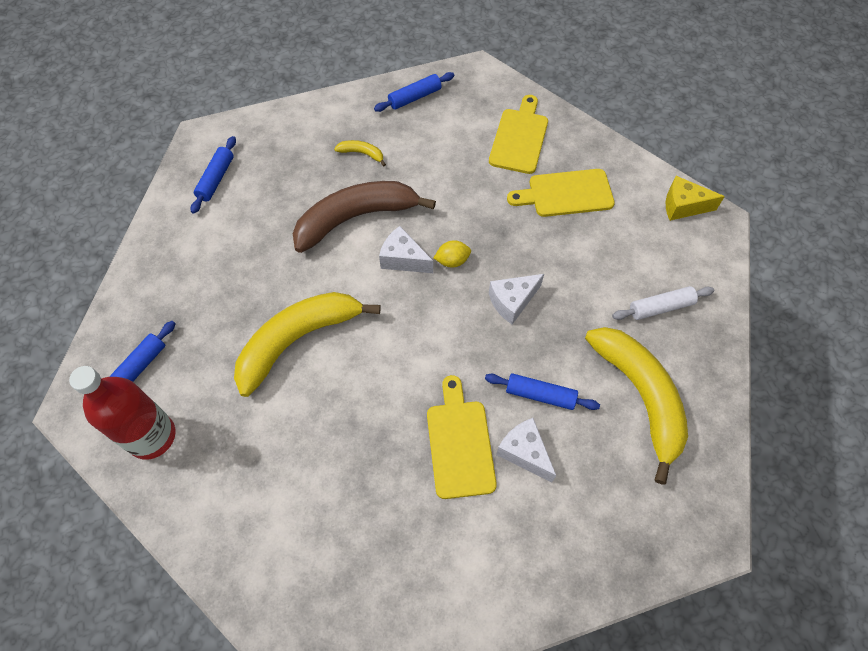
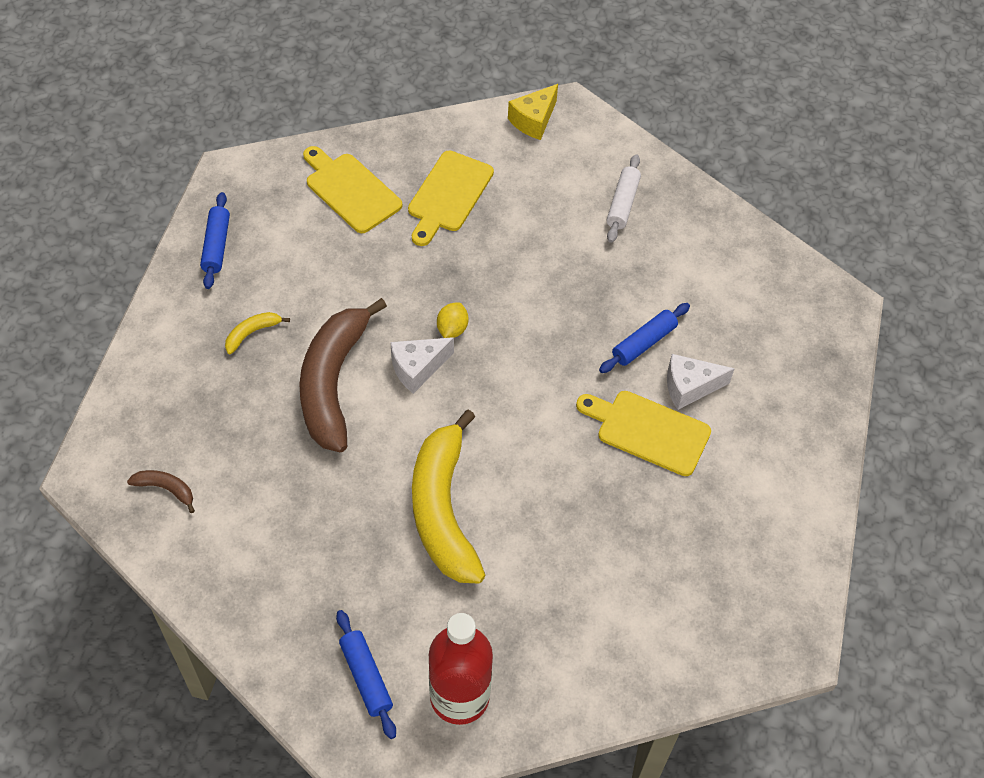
camera: 60 degrees left, 5 degrees down
(216, 179) = (166, 489): blue rolling pin -> brown banana
(512, 302) = (534, 308): white cheese -> none
(640, 396) = (695, 272): yellow banana -> none

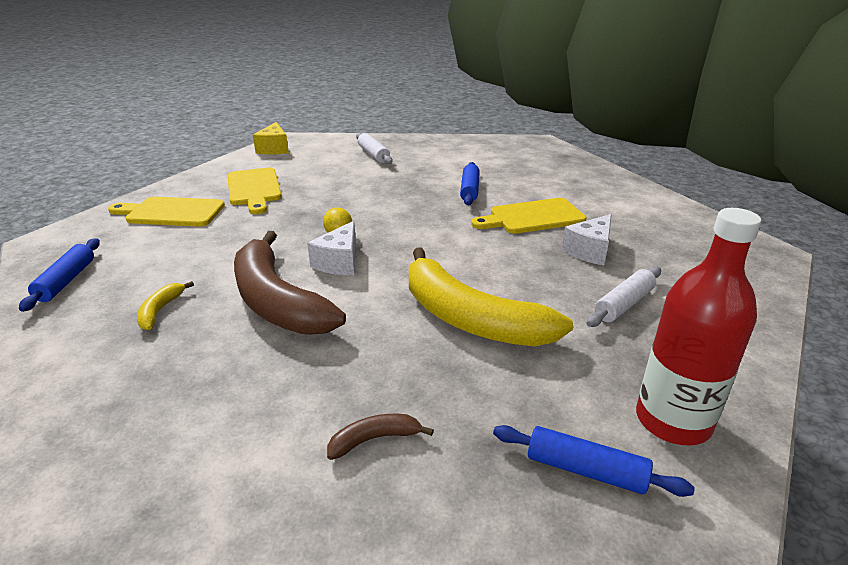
camera: 40 degrees left, 25 degrees down
(166, 489) = (171, 468): brown banana -> brown banana (374, 439)
(216, 246) = (66, 281): blue rolling pin -> blue rolling pin turned 45 degrees clockwise
(573, 590) = (623, 304): none -> white rolling pin
(689, 387) = (522, 193): white cheese -> white cheese (590, 251)

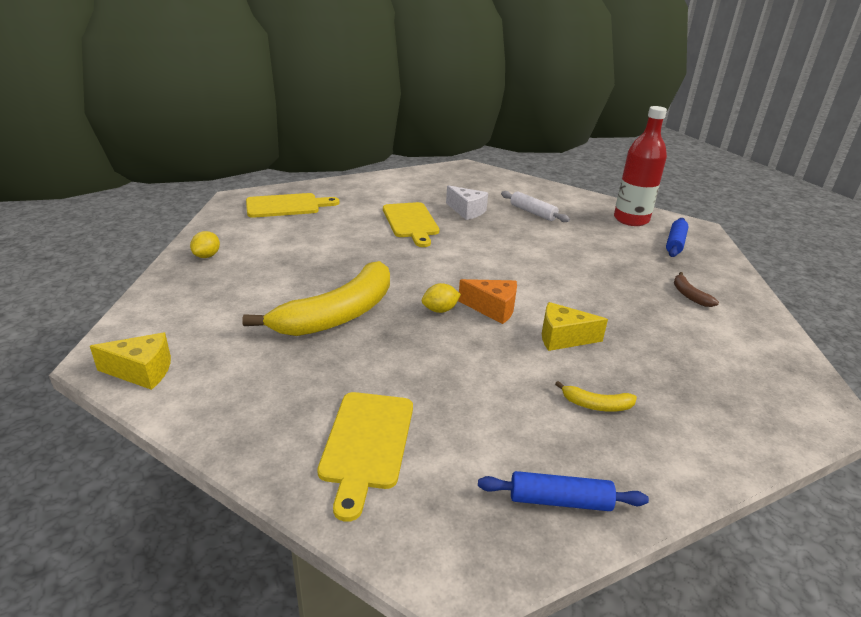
camera: 90 degrees left, 0 degrees up
(254, 189) = (302, 376): yellow cutting board -> yellow cutting board (286, 206)
(277, 301) = (563, 338): brown banana -> yellow cheese
(339, 262) = (493, 309): white cheese -> orange cheese
(373, 154) = (220, 288): white rolling pin -> none
(423, 145) = (207, 256): none -> yellow lemon
(469, 190) = (348, 241): blue rolling pin -> none
(470, 319) = (562, 259): yellow banana -> yellow banana (338, 314)

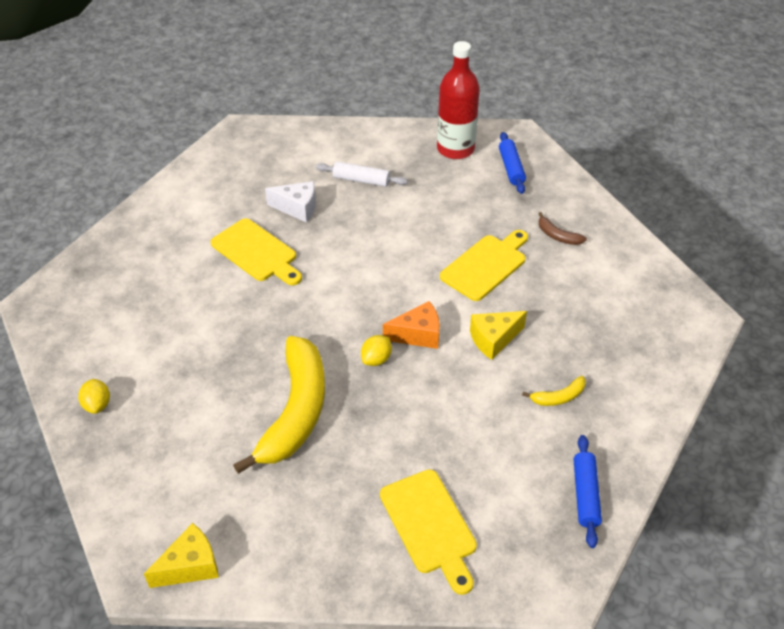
camera: 30 degrees left, 15 degrees up
(286, 206) = (104, 289): yellow cutting board -> yellow cutting board (486, 265)
(559, 500) = (585, 494): blue rolling pin -> blue rolling pin turned 60 degrees counterclockwise

